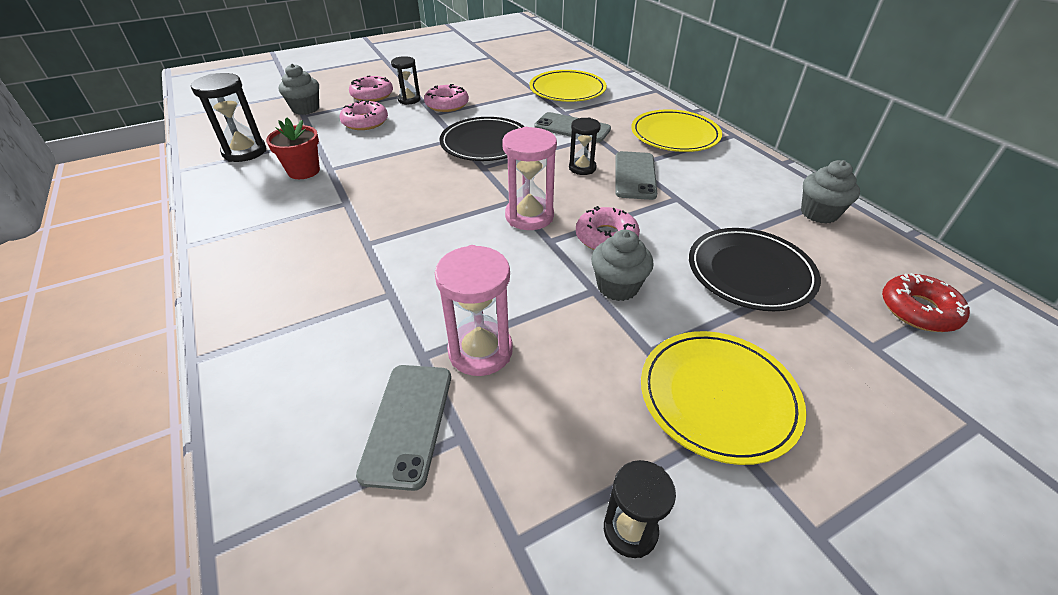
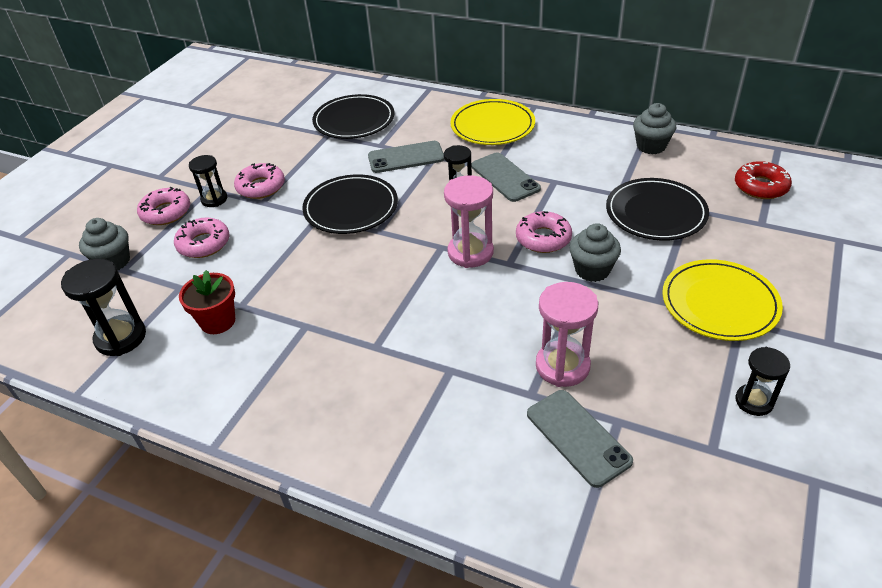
camera: 35 degrees left, 0 degrees up
(567, 90) = (354, 120): yellow plate -> black plate

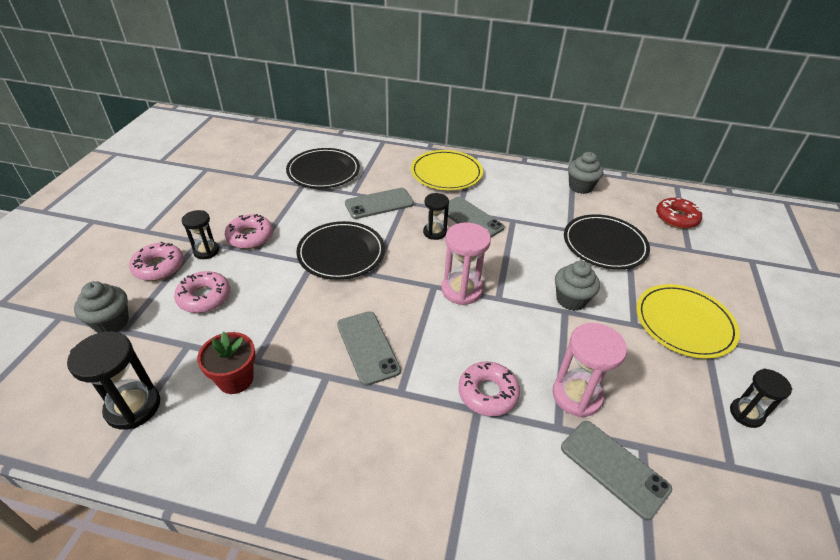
camera: 15 degrees left, 0 degrees up
(354, 302) = (368, 347): none -> grey phone
(543, 238) = (520, 273): pink donut -> pink donut (488, 393)

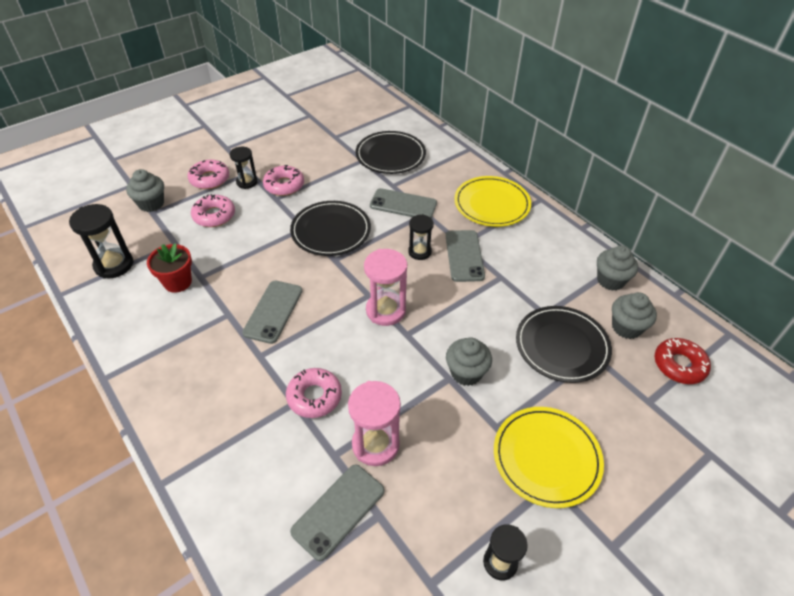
camera: 40 degrees right, 5 degrees up
(614, 468) = (338, 511): grey phone -> grey phone turned 45 degrees clockwise
(624, 211) = (626, 327): none -> grey cupcake

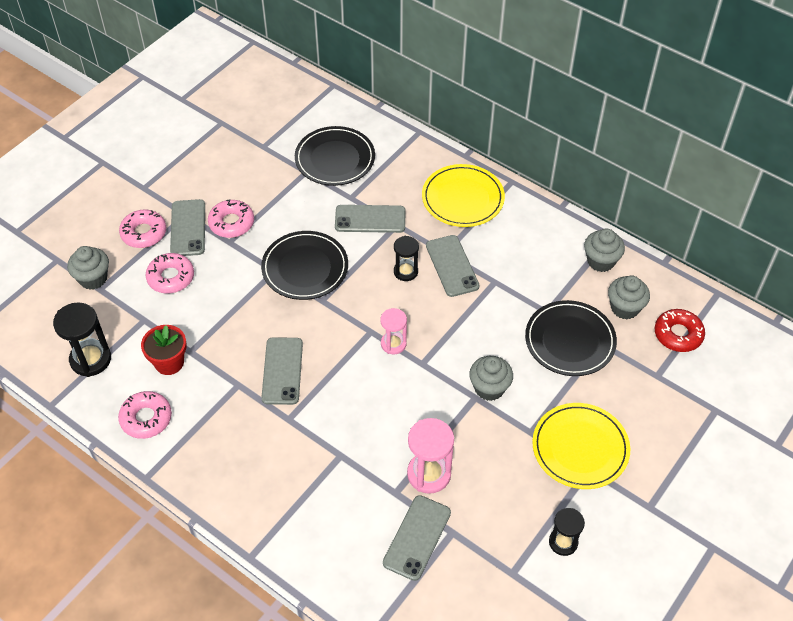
camera: 15 degrees left, 5 degrees up
(247, 182) = (188, 228): black hourglass -> grey phone
(314, 397) = (357, 445): pink donut -> pink donut (146, 418)
(385, 310) = (393, 344): pink hourglass -> pink hourglass, size x0.64

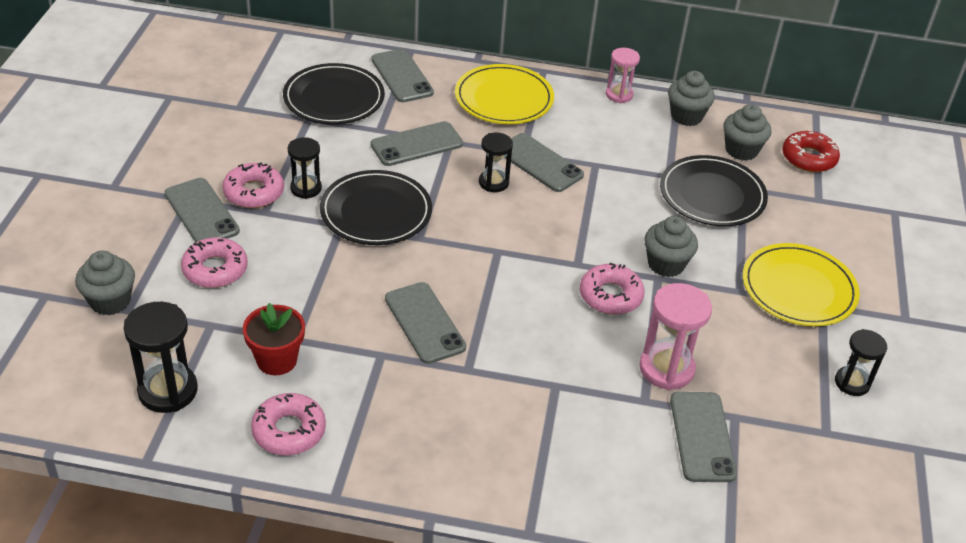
camera: 30 degrees left, 10 degrees down
(144, 233) = (146, 233): pink donut -> pink donut (610, 296)
(268, 231) = (306, 188): none -> black hourglass
(393, 344) = (532, 255): pink hourglass -> pink hourglass (619, 95)
(397, 154) = (402, 76): none -> grey phone

